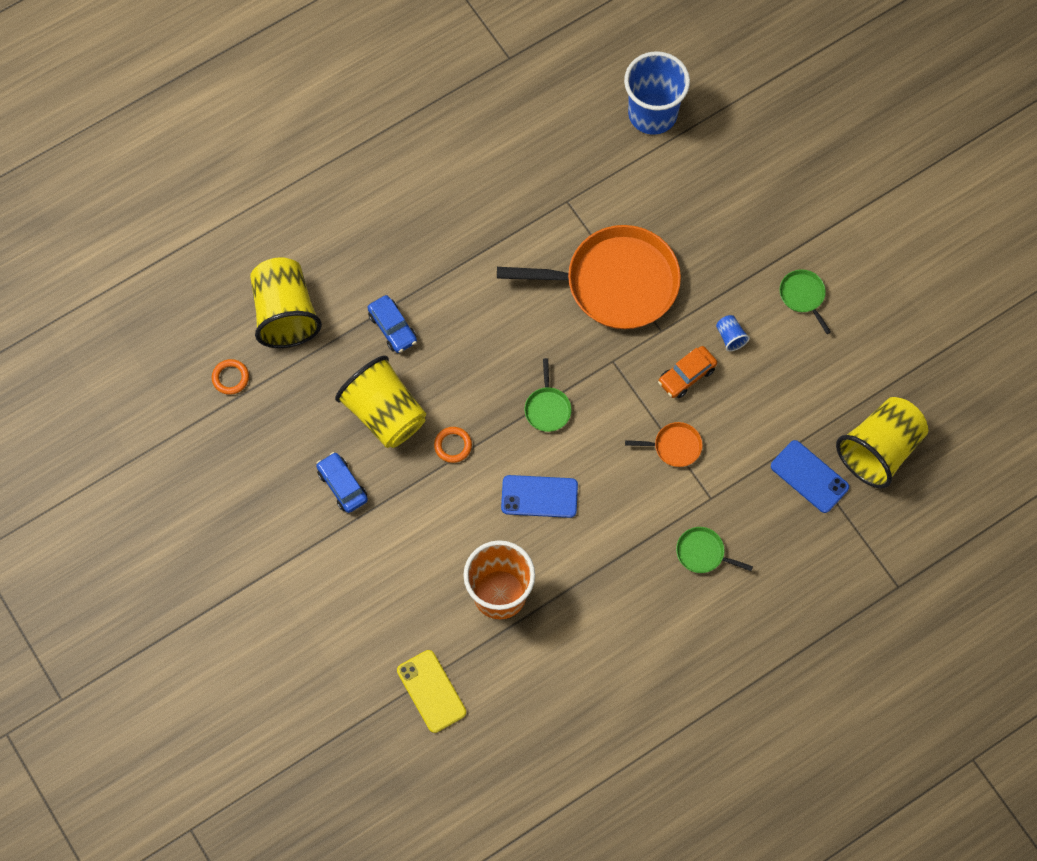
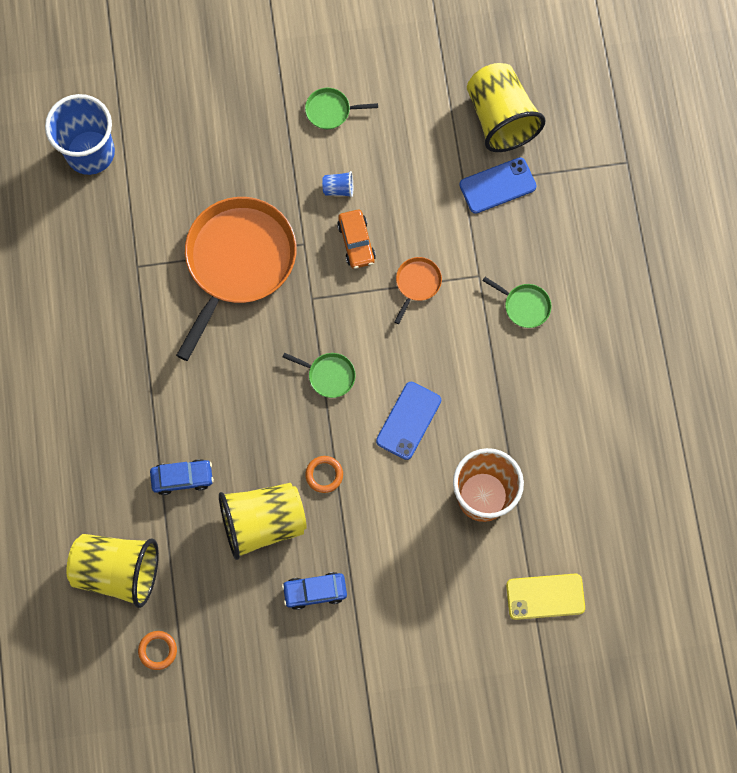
camera: 65 degrees left, 5 degrees up
(702, 553) = (524, 306): green pan -> green pan turned 105 degrees counterclockwise

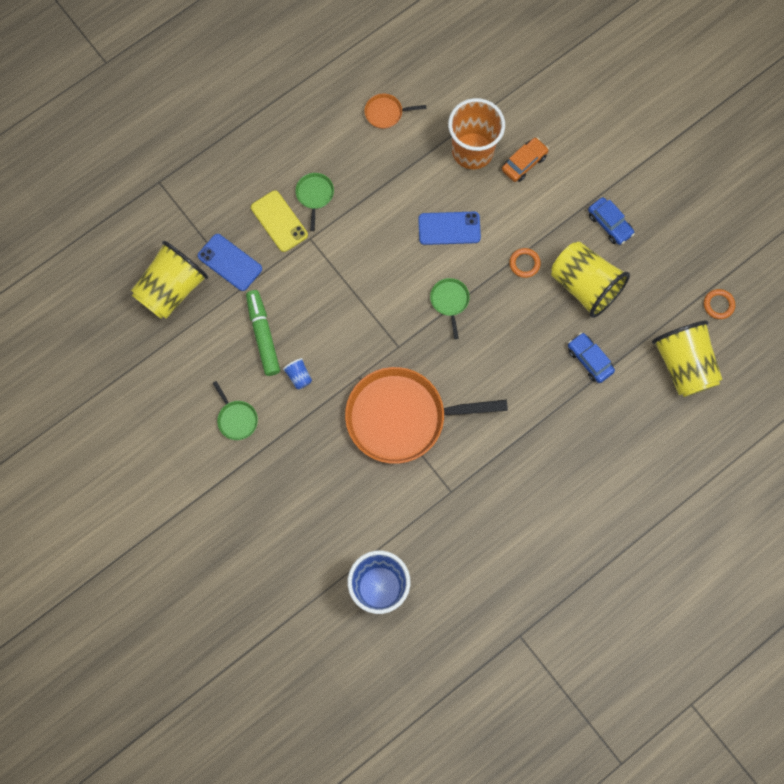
camera: 120 degrees left, 0 degrees up
(356, 242) = (335, 339): orange car -> orange car (524, 163)
(401, 177) = (263, 335): none -> green marker
(417, 283) = (341, 278): orange pan -> orange pan (386, 113)
(545, 596) = (516, 77): yellow phone -> yellow phone (279, 221)

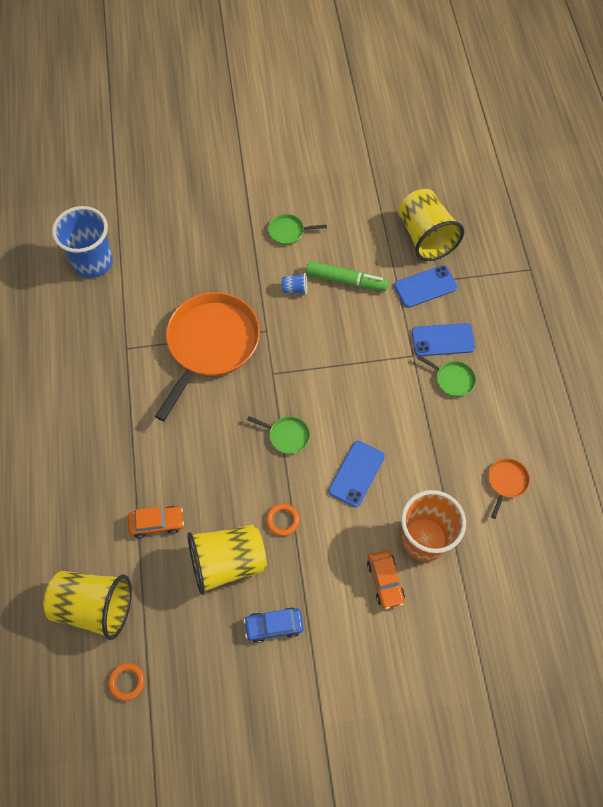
camera: 120 degrees right, 10 degrees down
(279, 221) = (443, 340): yellow phone -> blue phone
(589, 360) = (157, 523): blue car -> orange car

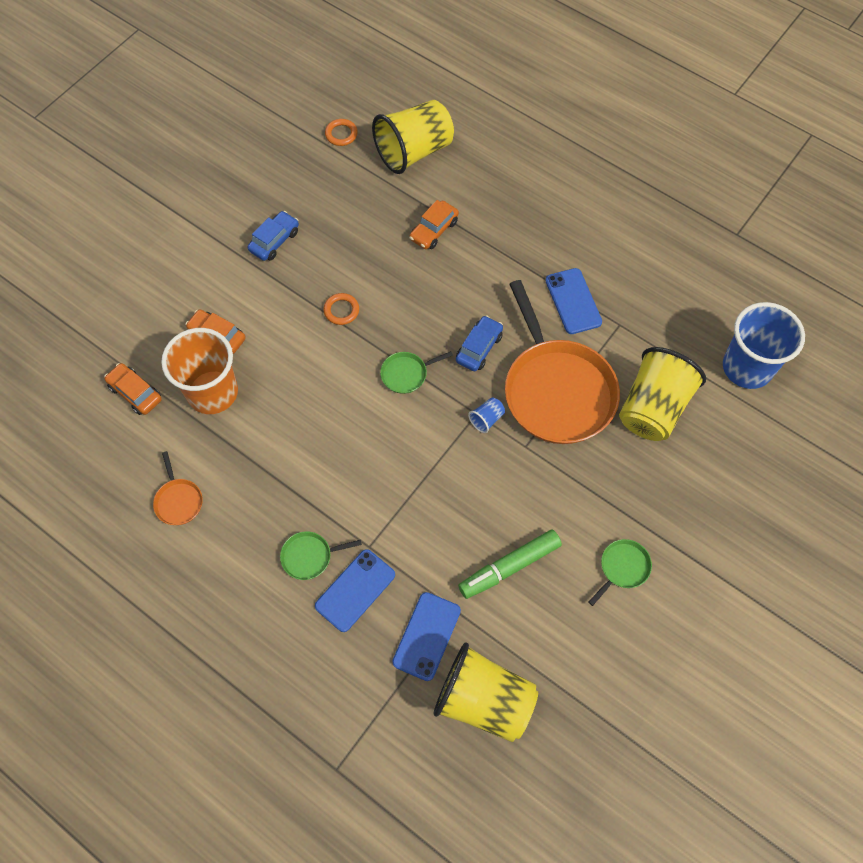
camera: 135 degrees right, 0 degrees up
(225, 411) = (479, 348): none -> blue car
(227, 562) = (352, 250): yellow cup -> yellow cup (653, 408)
(295, 289) = (547, 511): blue cup -> blue cup (486, 419)
(356, 473) = (317, 394): blue phone -> blue phone (573, 301)
(478, 588) = (135, 393): none -> orange car

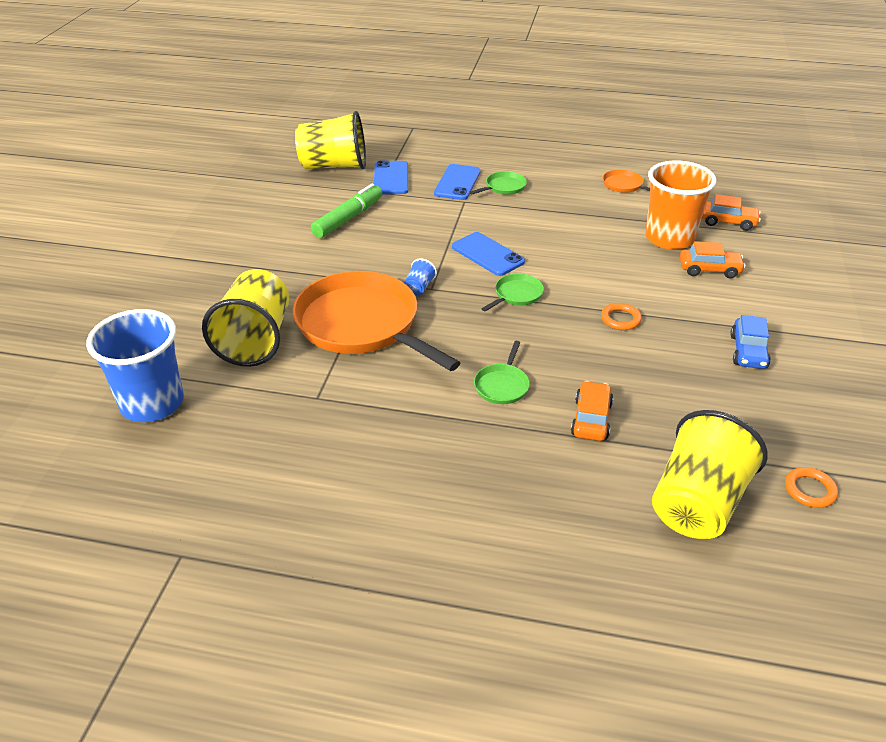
camera: 155 degrees right, 25 degrees down
(479, 348) = (461, 332): blue car -> none
(573, 301) = (381, 402): blue phone -> blue phone (487, 254)
(622, 568) = (253, 240): green pan -> green pan (502, 385)

